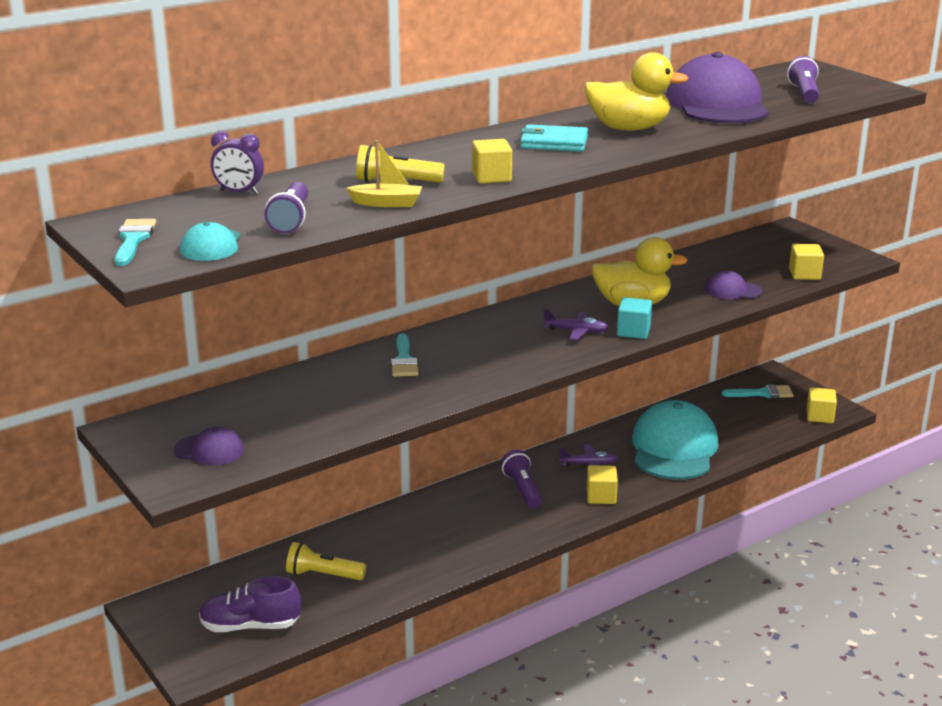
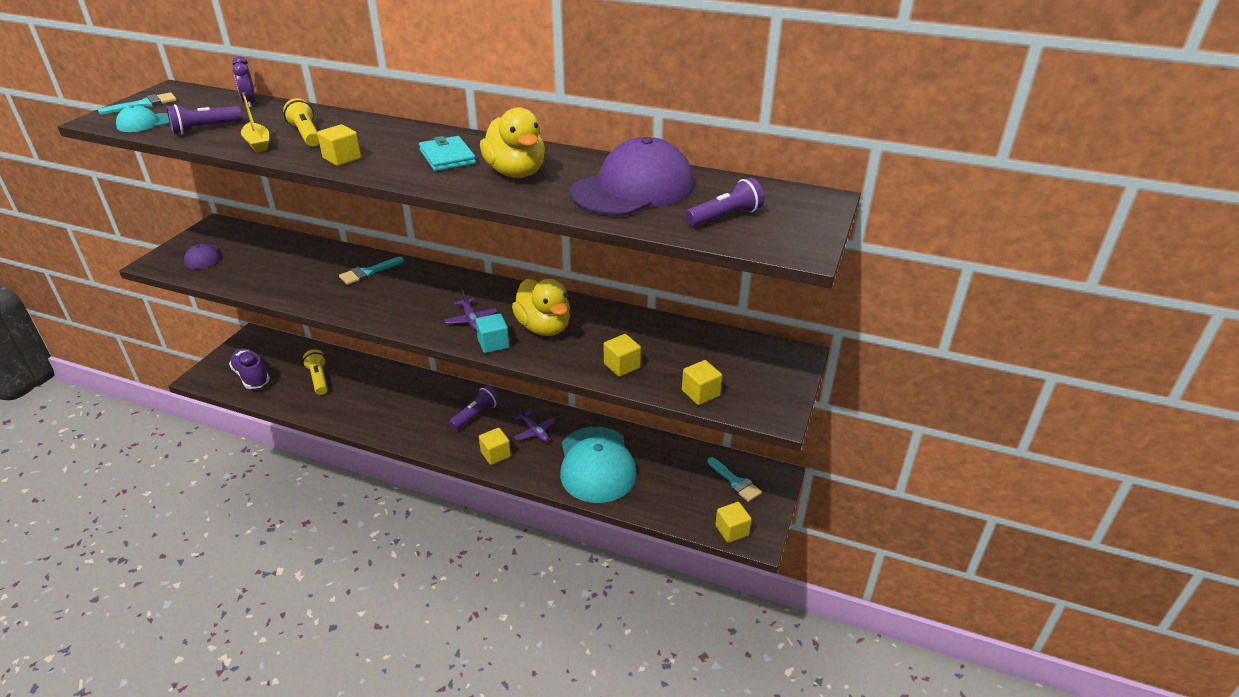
camera: 55 degrees right, 10 degrees up
(674, 448) = (596, 465): turquoise cap -> turquoise cap turned 105 degrees clockwise
(733, 290) = (622, 366): purple cap -> yellow cube

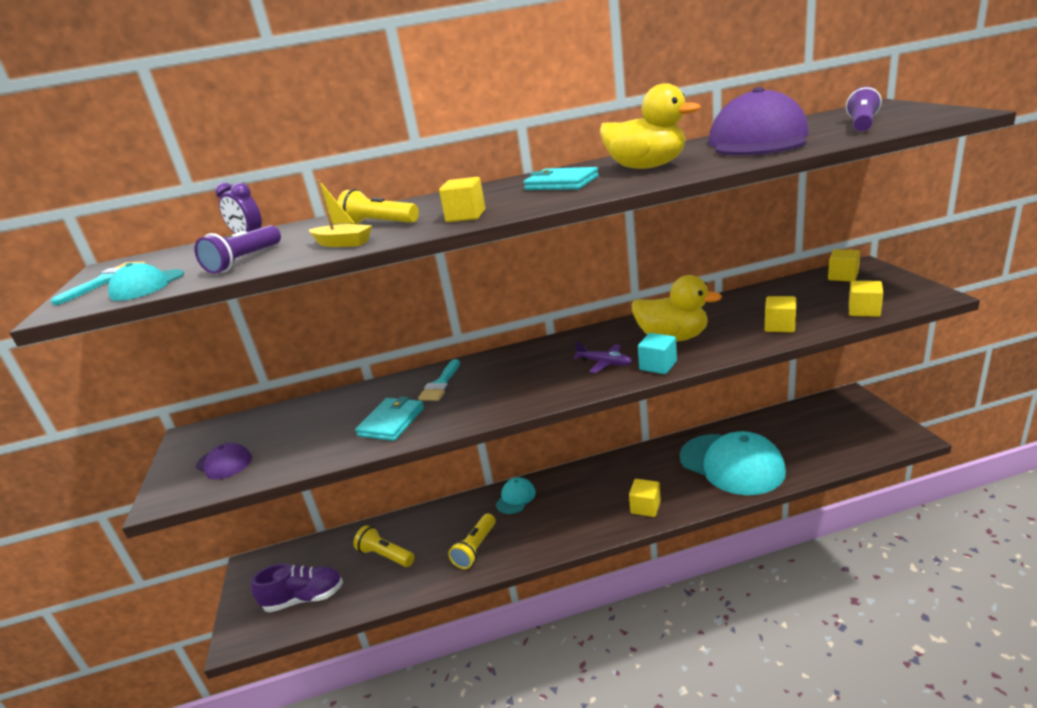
camera: 30 degrees left, 10 degrees down
(252, 376) = (304, 598): purple shoe -> purple shoe turned 150 degrees clockwise
(305, 284) = (391, 422): none -> turquoise wallet
(367, 409) = (475, 549): none -> yellow flashlight
(433, 391) = (515, 498): none -> turquoise cap
(476, 415) = (581, 491): purple flashlight -> none
(535, 432) = (648, 473): purple plane -> none
(732, 530) = (888, 443): yellow cube -> yellow cube (843, 276)
(735, 482) = (835, 415): turquoise brush -> none

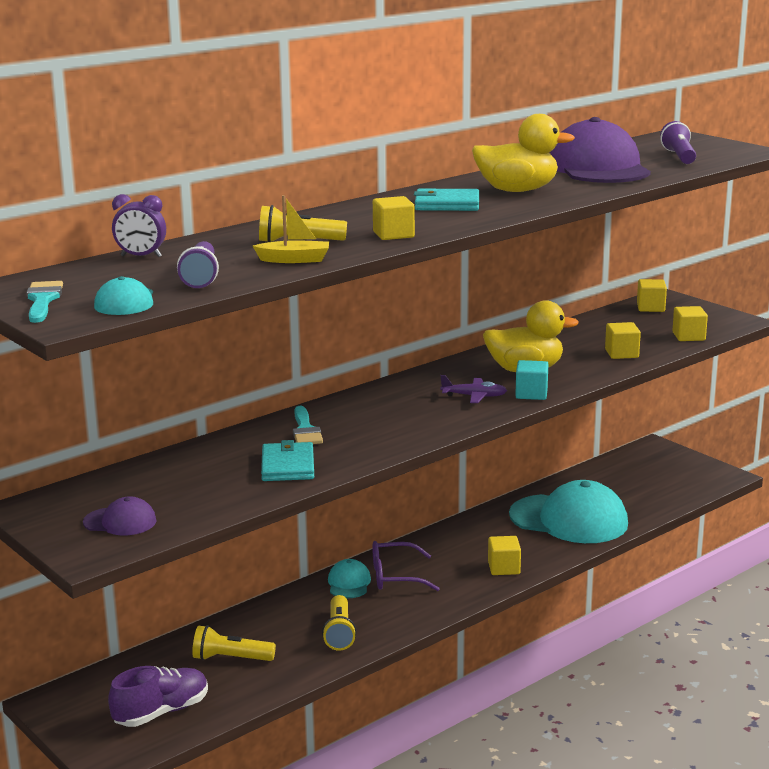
camera: 30 degrees left, 5 degrees down
(554, 498) = (396, 576): none -> purple glasses

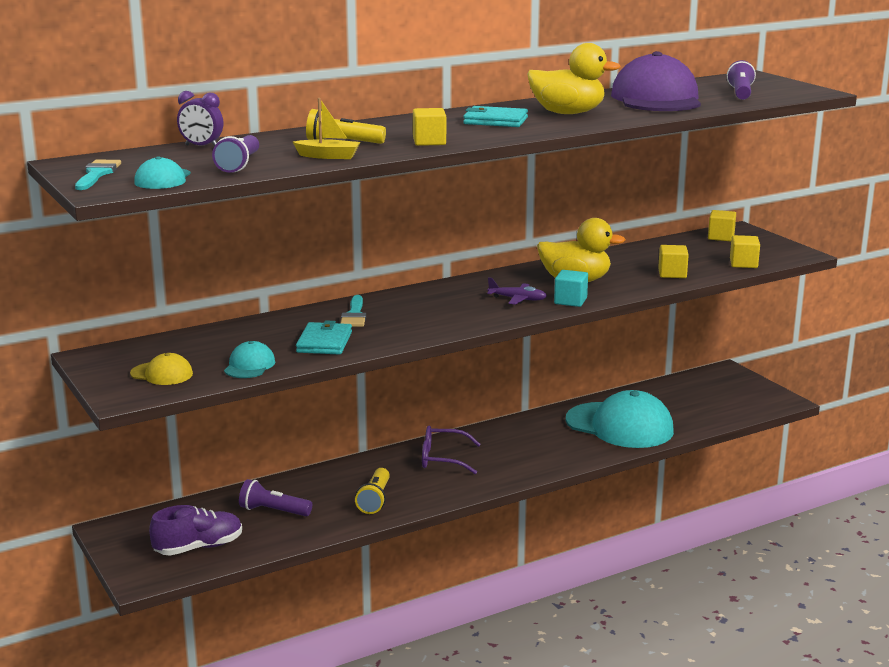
camera: 10 degrees right, 0 degrees up
(120, 522) = (162, 374): purple cap -> yellow cap
(230, 658) = (273, 511): yellow flashlight -> purple flashlight
(349, 583) = (399, 460): turquoise cap -> turquoise cap (249, 365)
(504, 568) = (543, 461): yellow cube -> none

